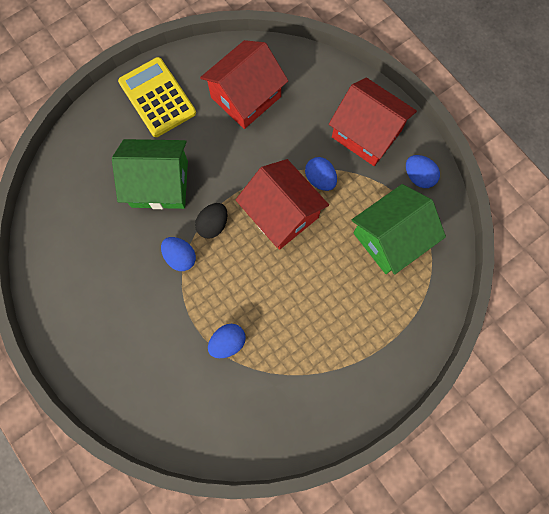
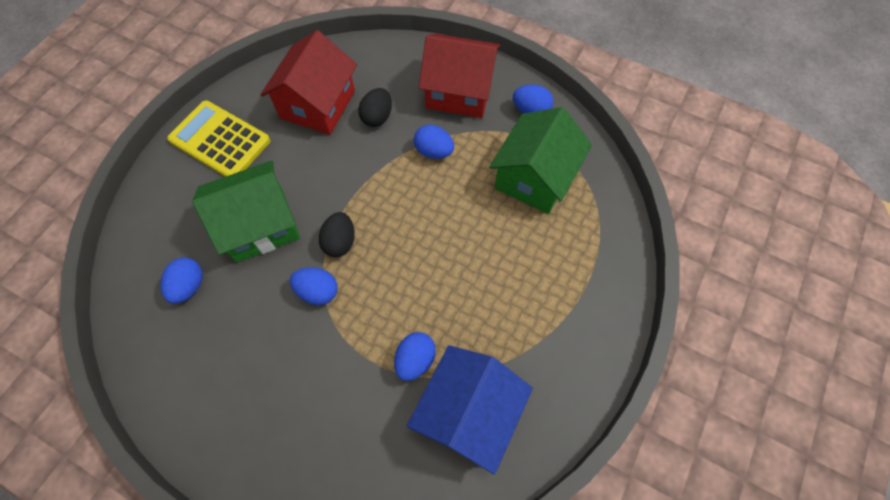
camera: 25 degrees left, 10 degrees down
(91, 211) = (189, 286): none -> blue egg
(248, 398) = (468, 412): none -> blue house
(281, 213) = (410, 200): red house -> none
(288, 129) = (377, 117): none -> black egg

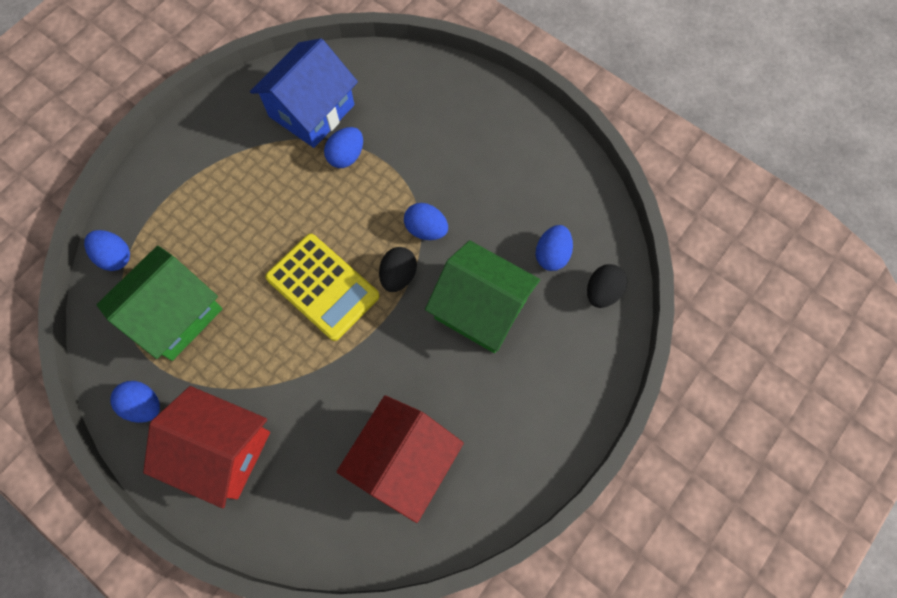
camera: 170 degrees left, 5 degrees up
(220, 140) = (526, 427): yellow calculator -> yellow calculator (322, 287)
(260, 225) = (481, 308): green house -> green house turned 45 degrees clockwise
(377, 117) = (332, 429): black egg -> black egg (602, 292)
(434, 151) = (276, 367): blue egg -> blue egg (115, 256)

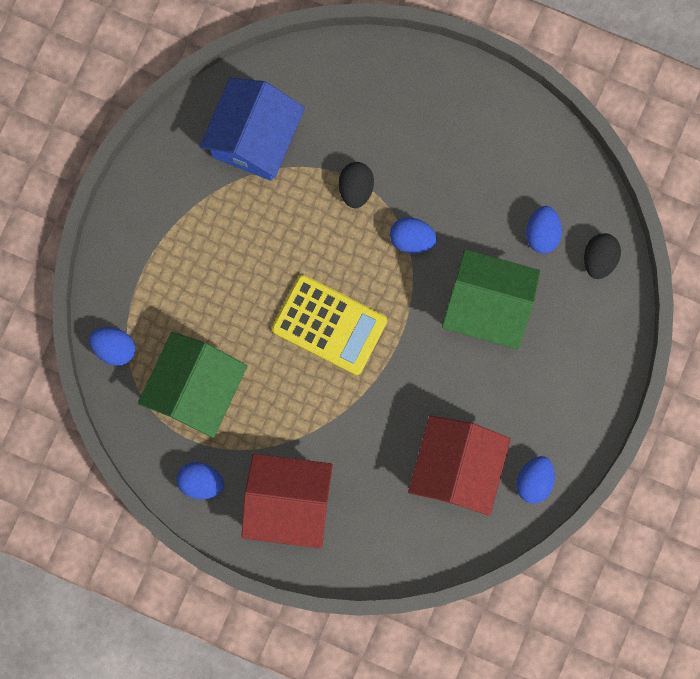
camera: 15 degrees left, 10 degrees up
(346, 156) = (307, 181): blue egg -> blue egg (534, 481)
(398, 275) = (399, 294): black egg -> black egg (356, 189)

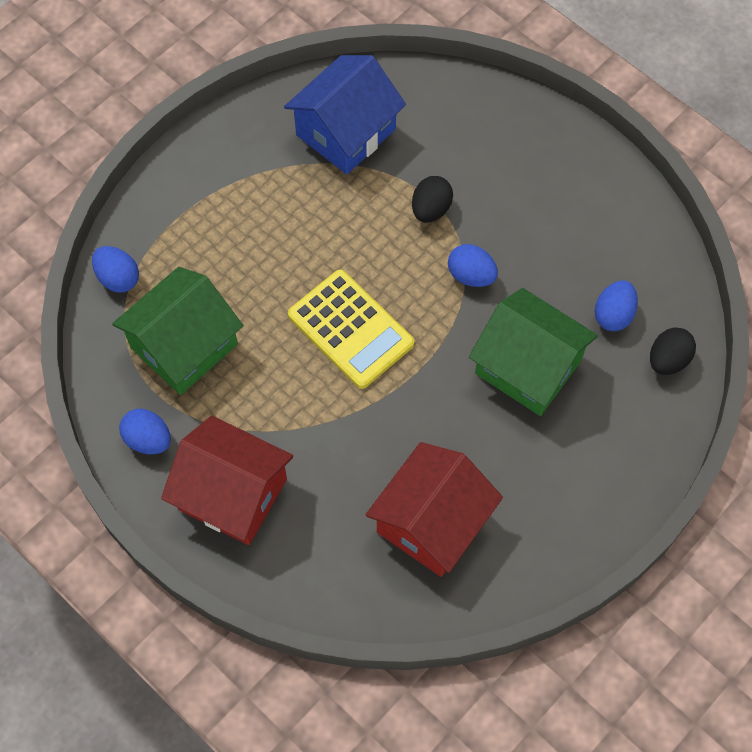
camera: 20 degrees right, 15 degrees down
(534, 481) = (515, 566): blue egg -> none

